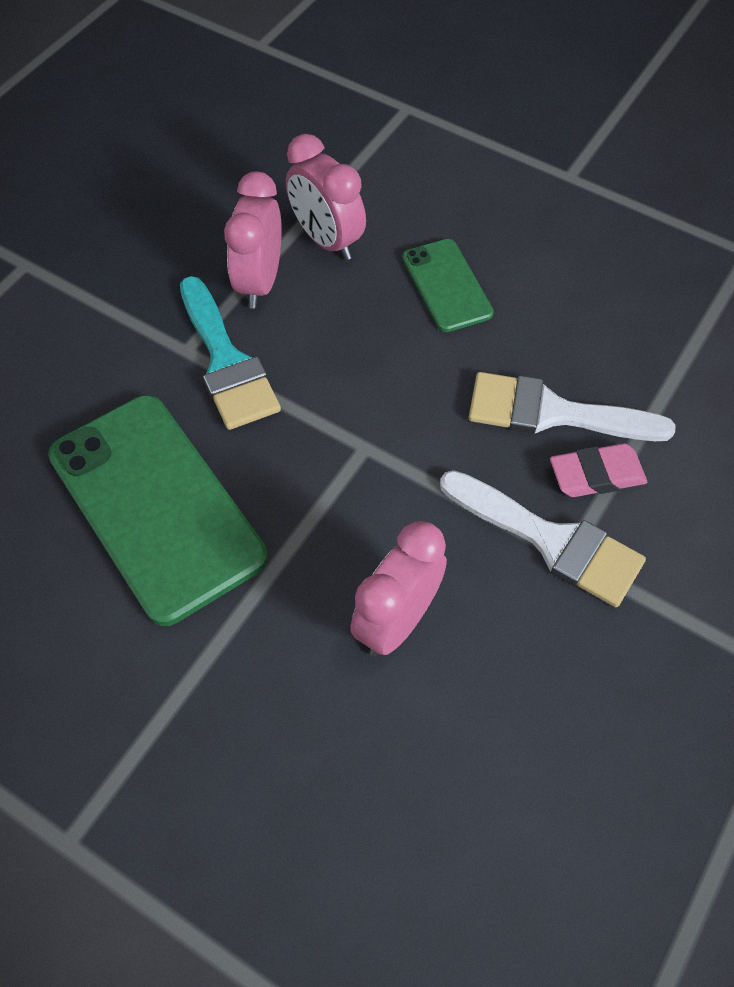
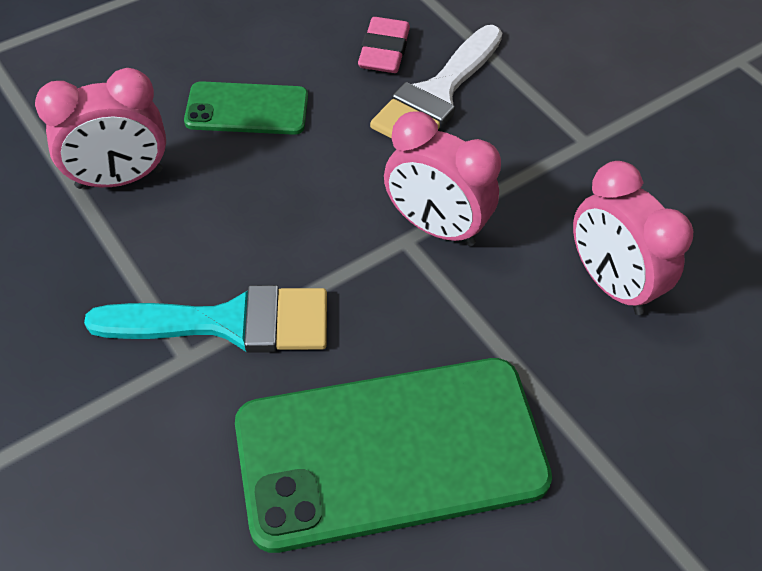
camera: 70 degrees left, 5 degrees down
(259, 282) = (135, 256): pink clock -> pink clock (435, 227)
(551, 541) = (568, 146): white brush -> none
(596, 475) = (514, 93): pink eraser -> pink eraser (384, 51)

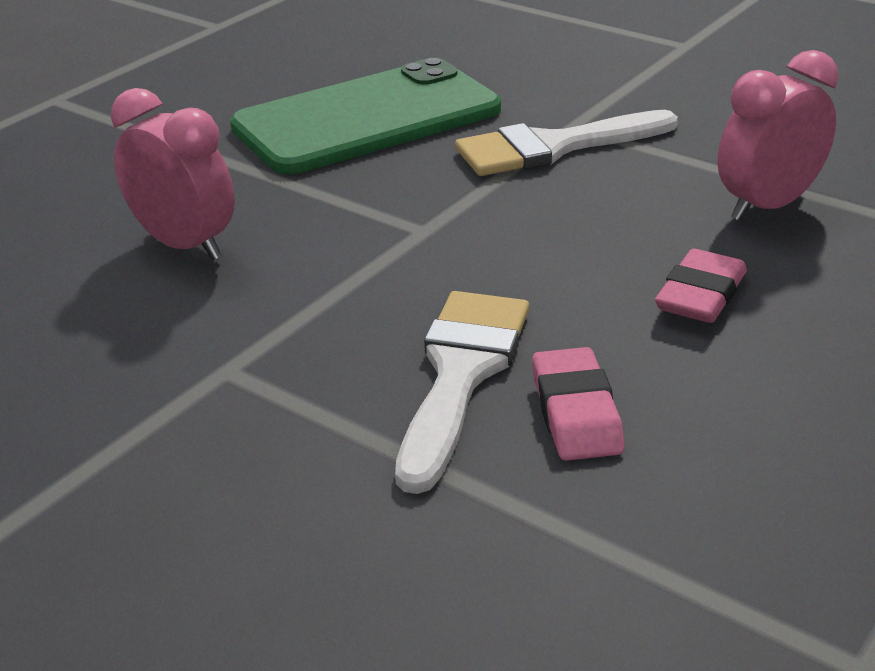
camera: 165 degrees right, 20 degrees down
(230, 322) = (553, 147): turquoise brush -> white brush
(247, 109) = (700, 295): green phone -> pink eraser
(435, 227) = (395, 245): pink clock -> none

